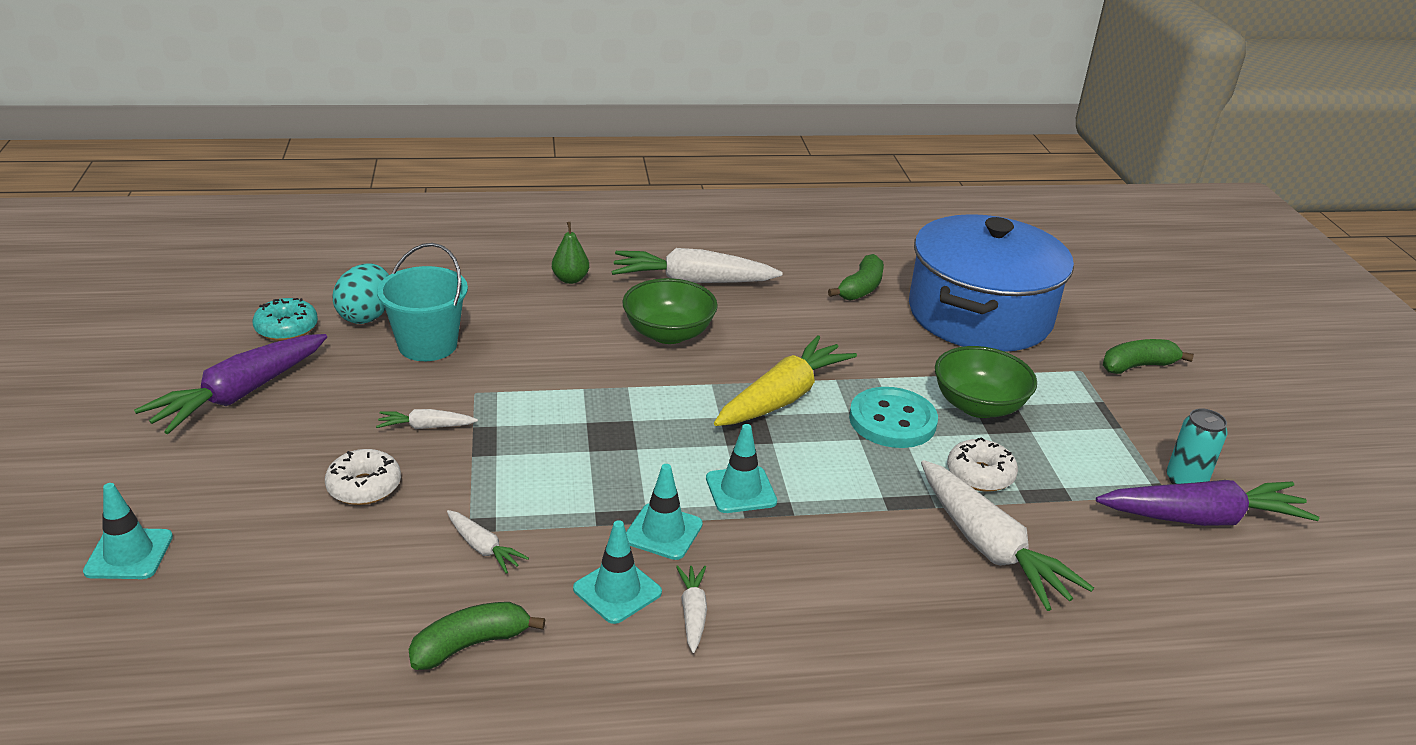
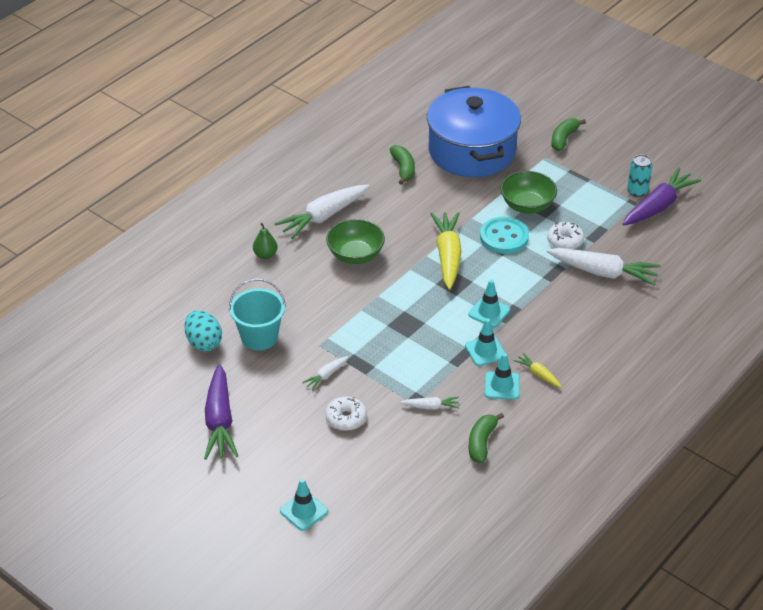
camera: 40 degrees left, 10 degrees up
(286, 328) = (178, 376): turquoise donut -> none
(693, 613) = (538, 374): white carrot -> yellow carrot

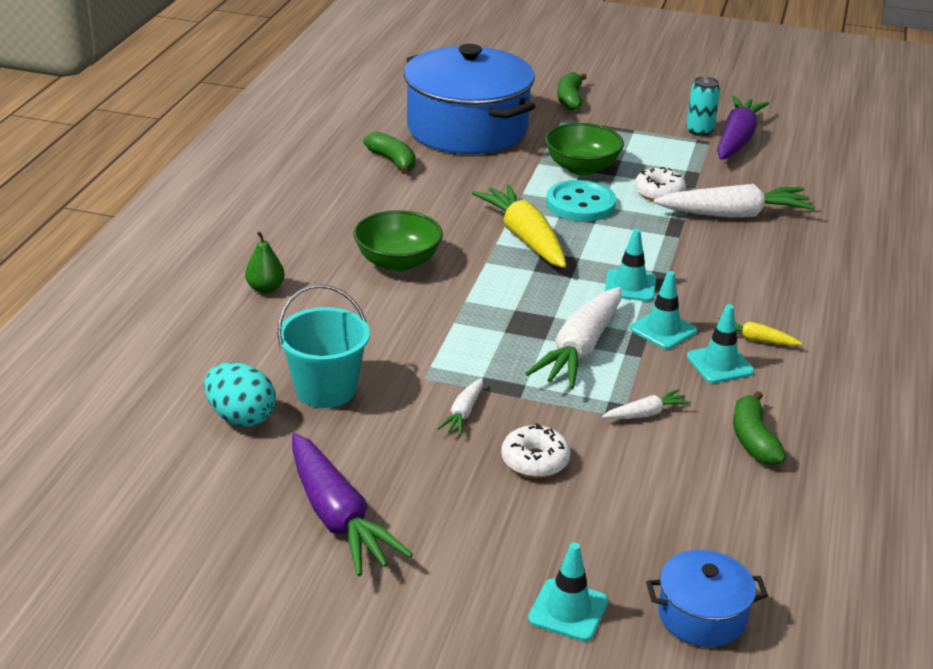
camera: 25 degrees left, 10 degrees down
(323, 217) = (320, 230): white carrot -> white carrot (580, 349)
(371, 536) = (702, 615): none -> blue pot

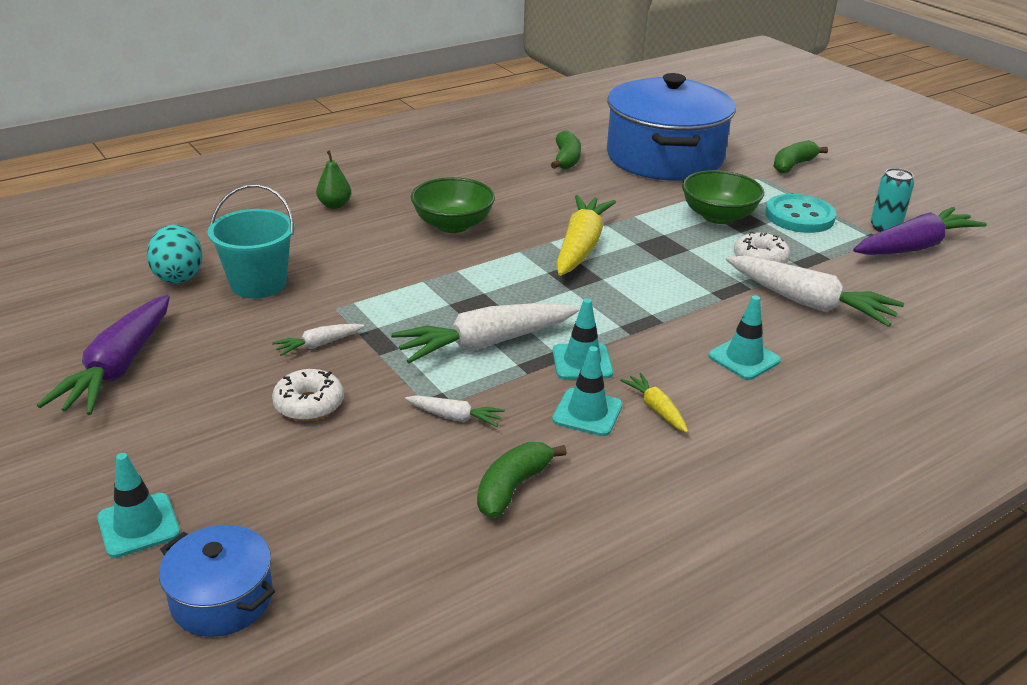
camera: 40 degrees right, 0 degrees up
(580, 204) = (671, 241): turquoise button -> turquoise button (799, 216)
(630, 286) = (610, 317): turquoise traffic cone -> turquoise traffic cone (744, 358)

